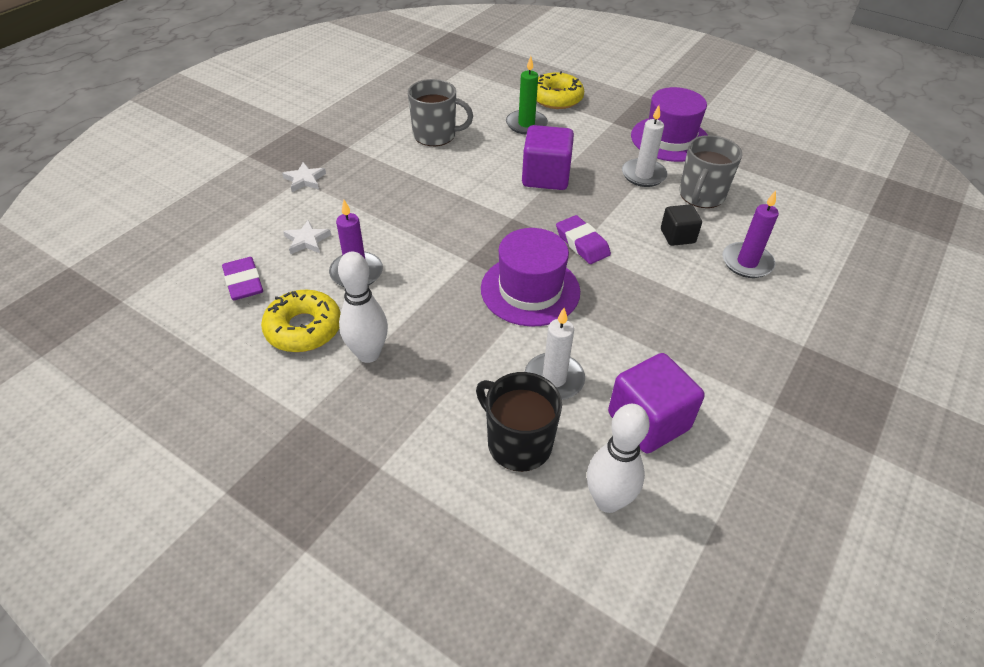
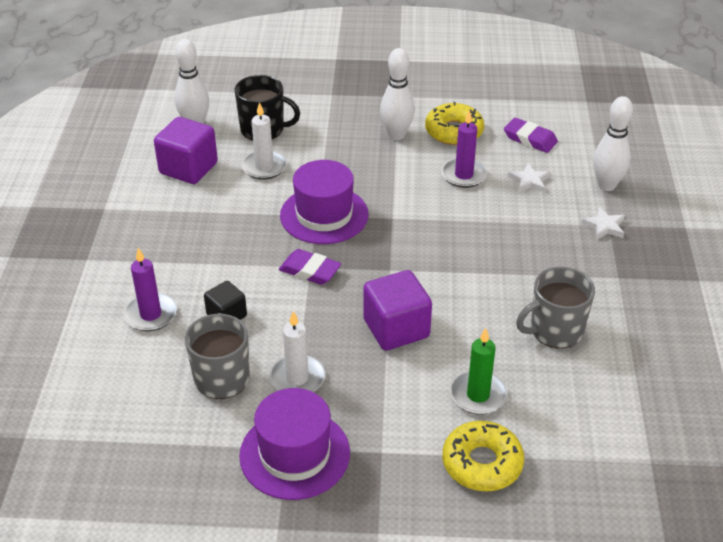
camera: 150 degrees right, 5 degrees down
(250, 208) = (606, 185): none -> white bowling pin

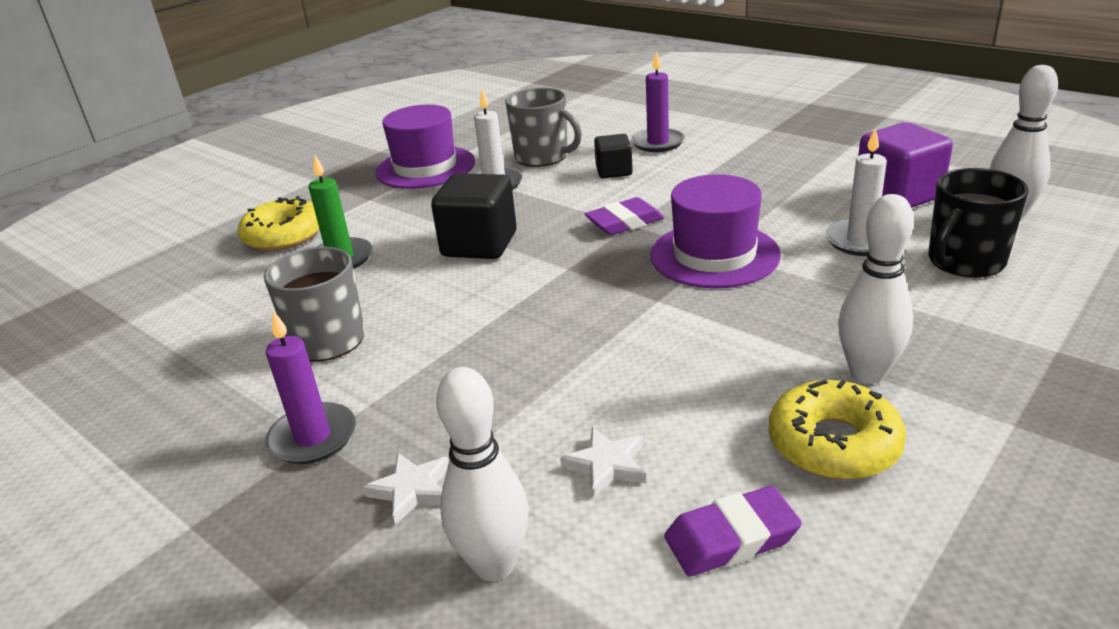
camera: 130 degrees right, 10 degrees down
(396, 328) = (479, 244): purple cube -> black cube
(464, 175) = (692, 399): purple candle -> purple candle (313, 437)

